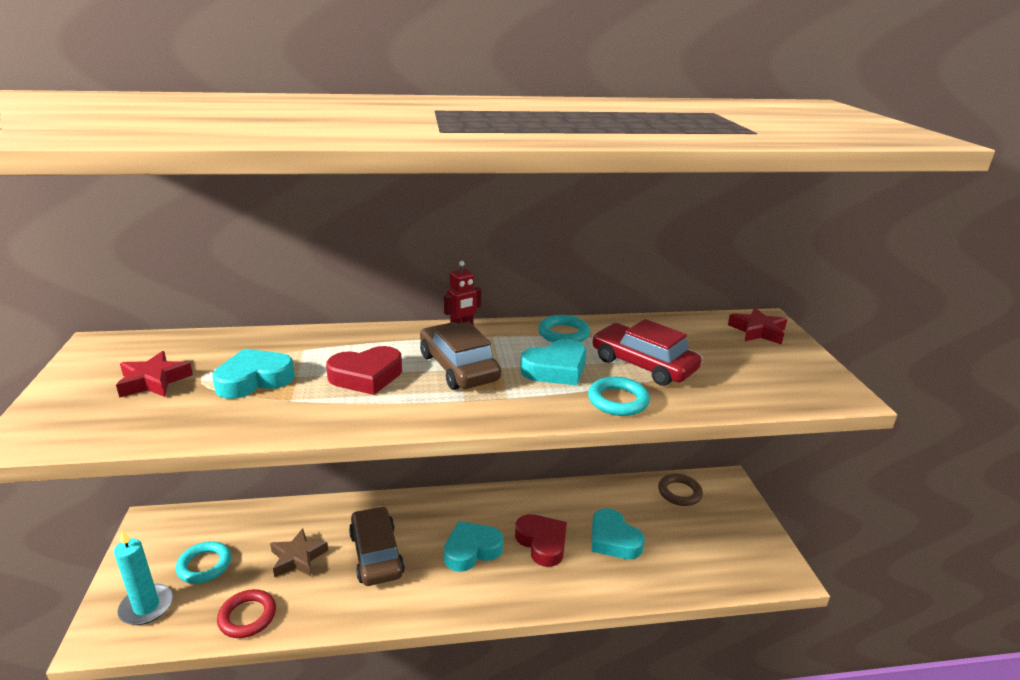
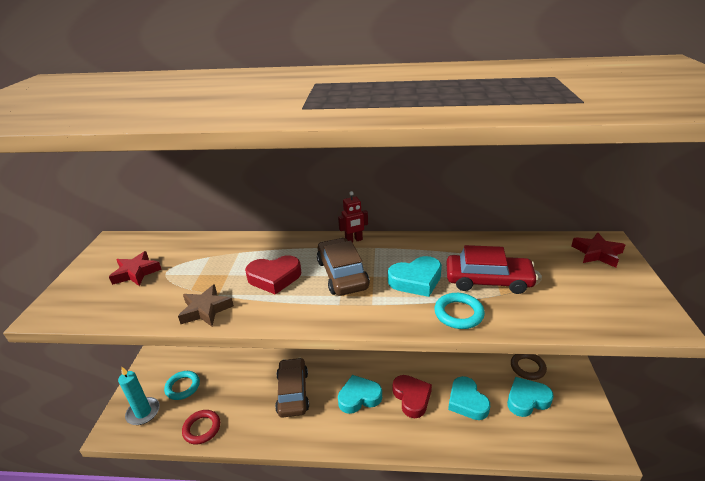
camera: 15 degrees right, 5 degrees up
(254, 380) = (199, 276): turquoise heart -> turquoise heart (527, 400)
(298, 558) = (241, 389): brown star -> brown star (206, 310)
(563, 334) = (430, 248): turquoise ring -> none
(643, 364) = (488, 281): red car -> red car turned 135 degrees clockwise

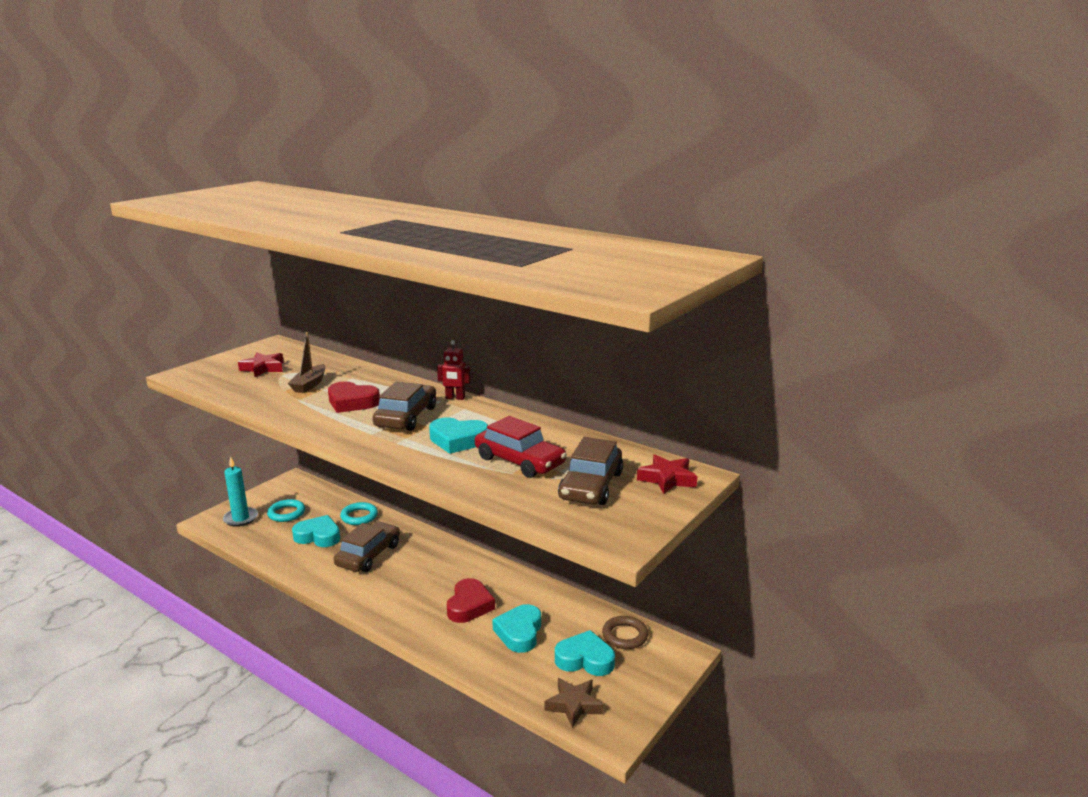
camera: 30 degrees right, 10 degrees down
(202, 428) = (270, 548): red ring -> none
(206, 310) = (277, 405): brown star -> brown star (574, 705)
(208, 274) = (309, 385): none -> brown boat
(359, 397) = (421, 584): turquoise heart -> turquoise heart (318, 536)
(458, 313) = (453, 471): turquoise ring -> turquoise ring (359, 516)
(566, 281) = (591, 486): none -> brown car

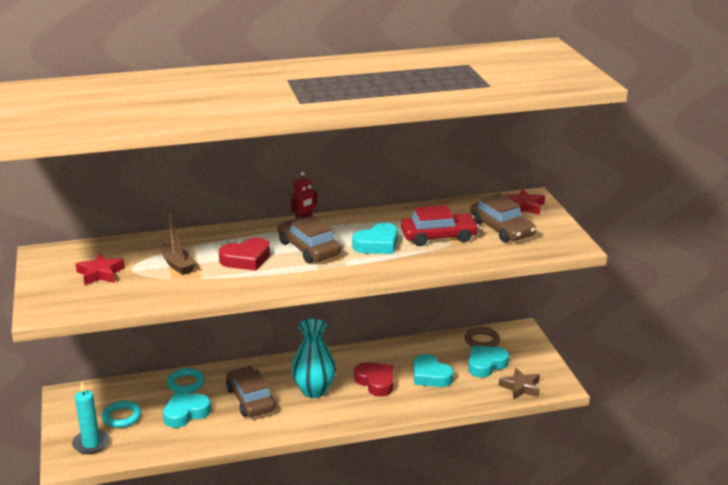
camera: 50 degrees left, 5 degrees up
(417, 579) = (314, 390): none -> turquoise vase

